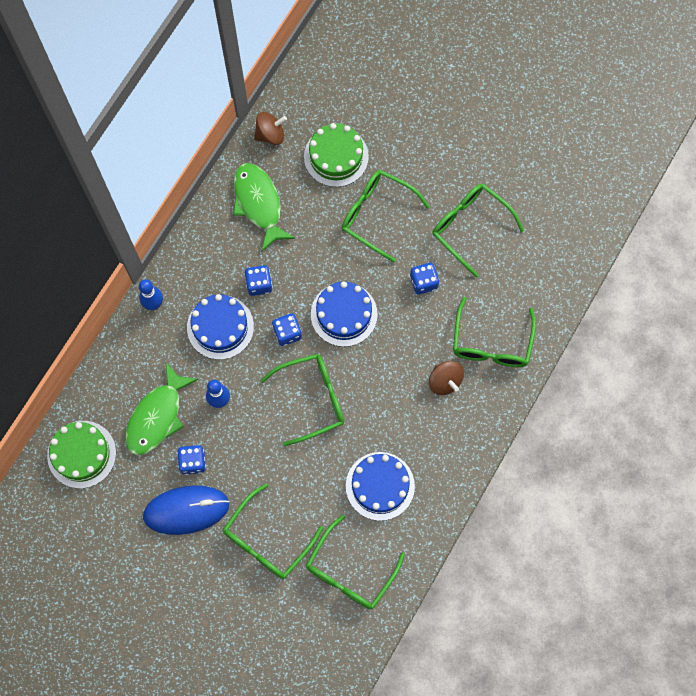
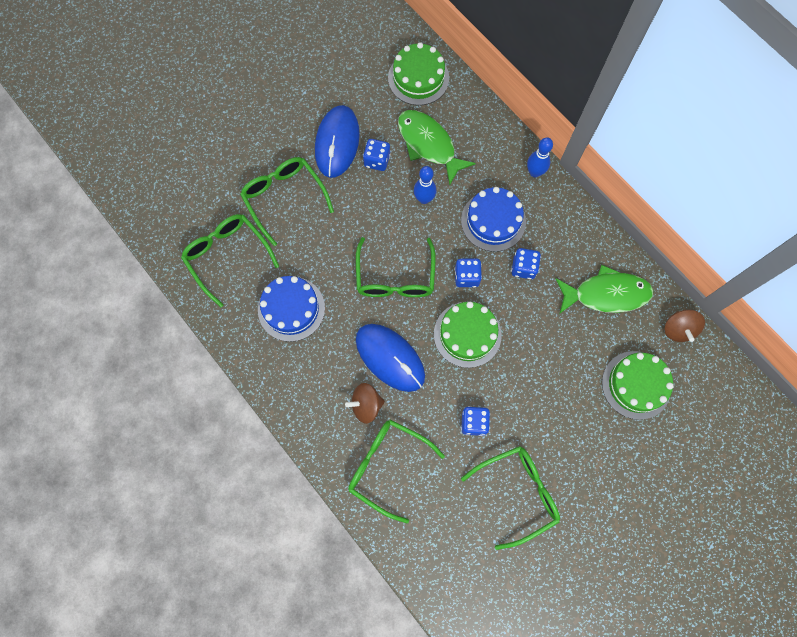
camera: 110 degrees right, 0 degrees up
(344, 314) = (467, 334): blue cake -> green cake
(376, 215) = (560, 402): green glasses -> none
(392, 376) = (390, 358): none -> blue mouse

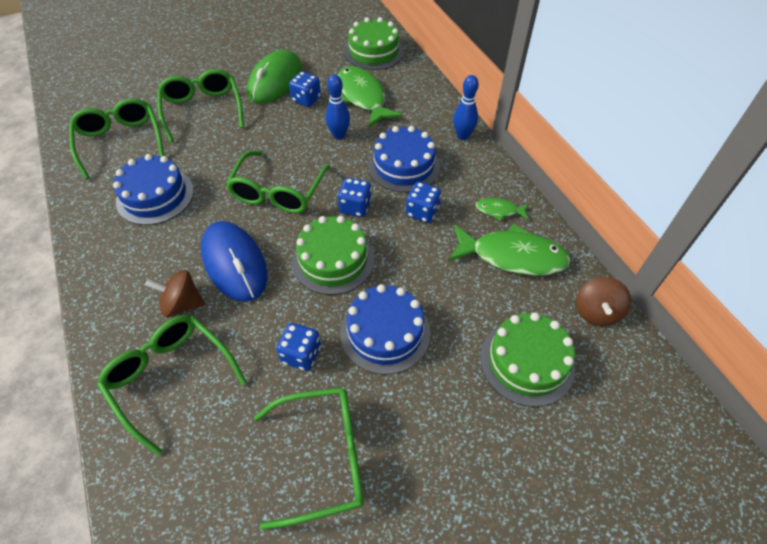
camera: 15 degrees right, 20 degrees down
(337, 143) = (275, 81): blue mouse -> green mouse
(528, 388) = (385, 332): none -> blue cake
(585, 250) = (499, 210): none -> green fish

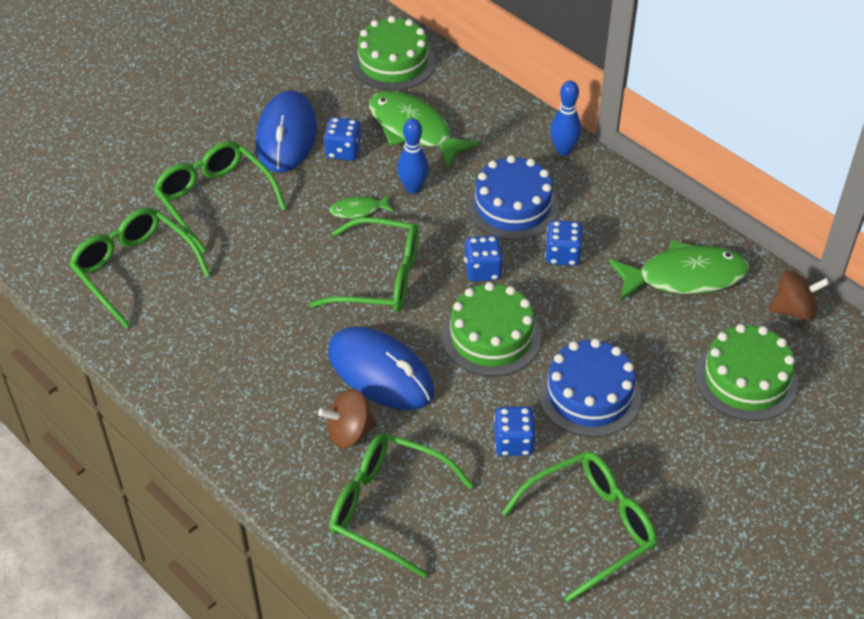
camera: 20 degrees left, 5 degrees down
(155, 196) = (230, 324): blue cake -> none
(275, 81) = (286, 136): green mouse -> blue mouse
(278, 192) = (380, 278): green glasses -> green glasses turned 75 degrees counterclockwise
(499, 210) = (647, 230): green fish -> green fish (358, 210)
(596, 312) = (794, 310): brown spinning top -> brown spinning top turned 90 degrees counterclockwise

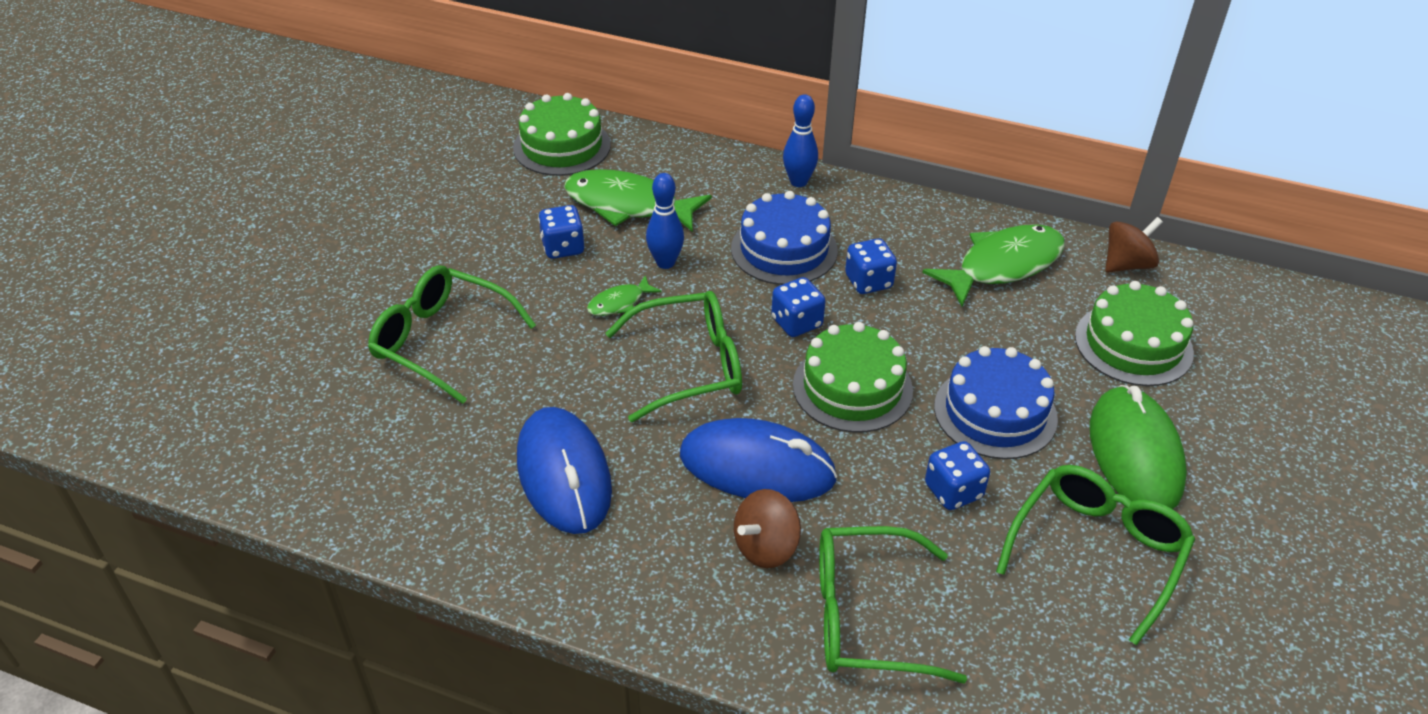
camera: 25 degrees left, 5 degrees down
(134, 269) = (386, 450): green glasses -> none
(286, 136) = (487, 250): blue mouse -> blue mouse (564, 474)
(678, 466) = (1135, 454): none -> green mouse

